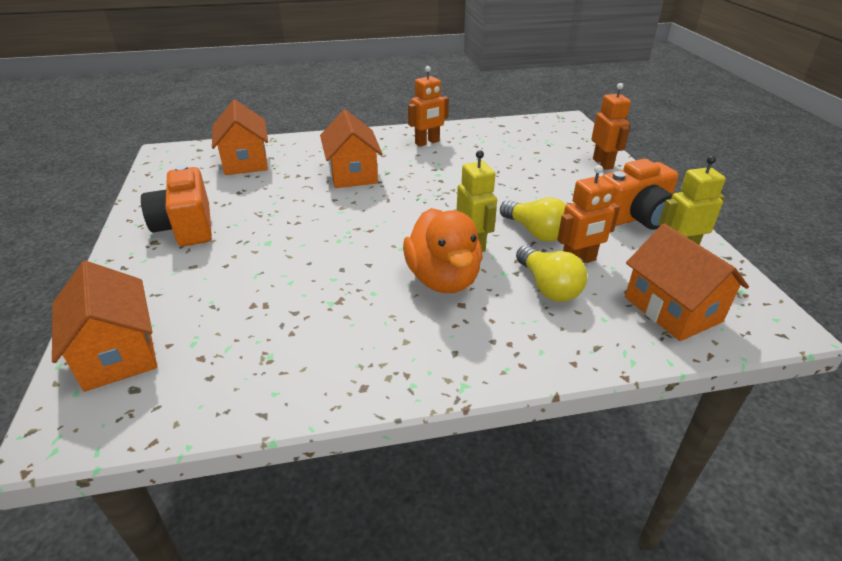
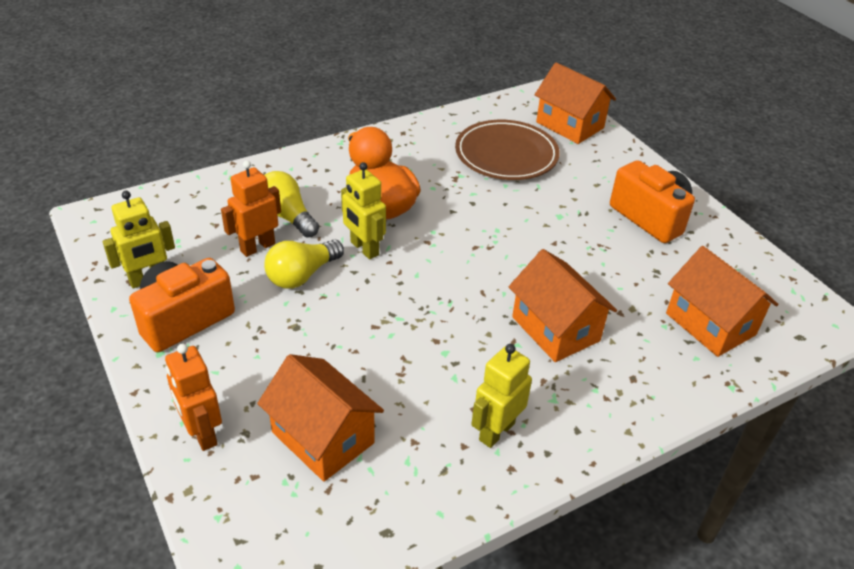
camera: 160 degrees right, 5 degrees up
(252, 320) = (506, 155): none -> brown plate
(427, 142) = (496, 431): orange robot -> yellow robot
(535, 232) = (302, 275): yellow light bulb -> yellow light bulb turned 75 degrees counterclockwise
(672, 309) = (181, 214): orange house -> orange house (323, 437)

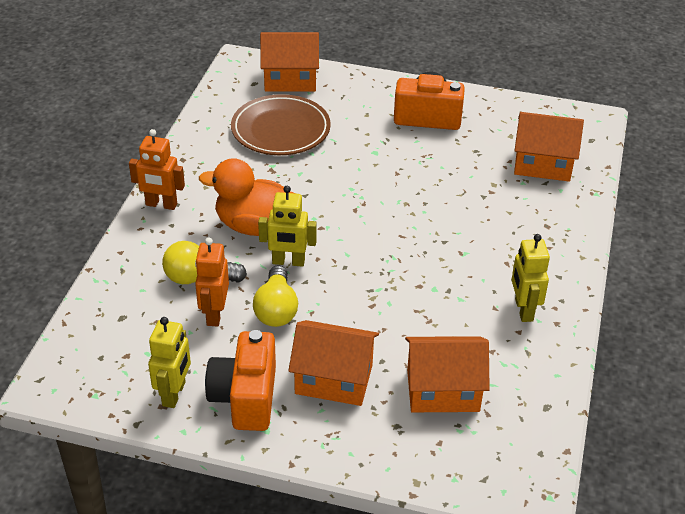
camera: 45 degrees left, 0 degrees up
(202, 433) = (373, 448): orange robot -> orange robot (161, 205)
(555, 329) = (472, 227): orange house -> orange house (334, 379)

